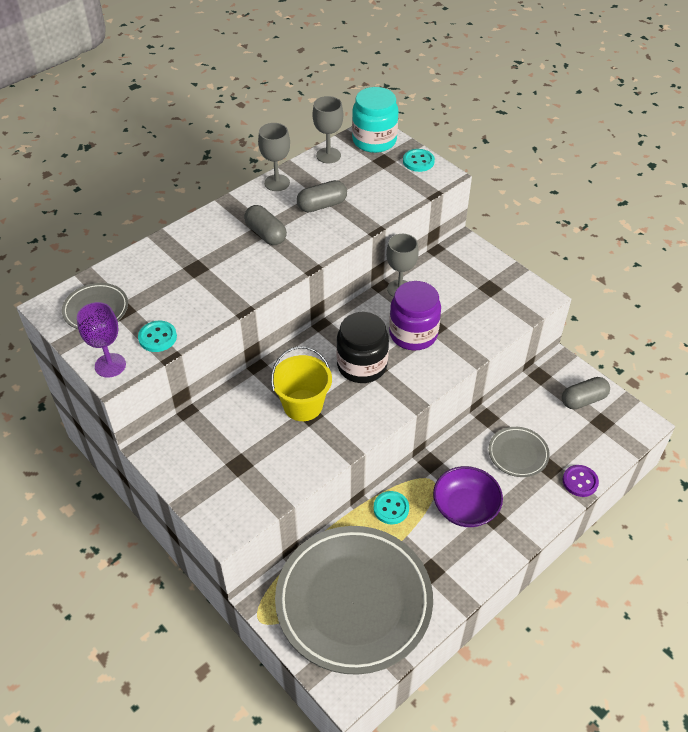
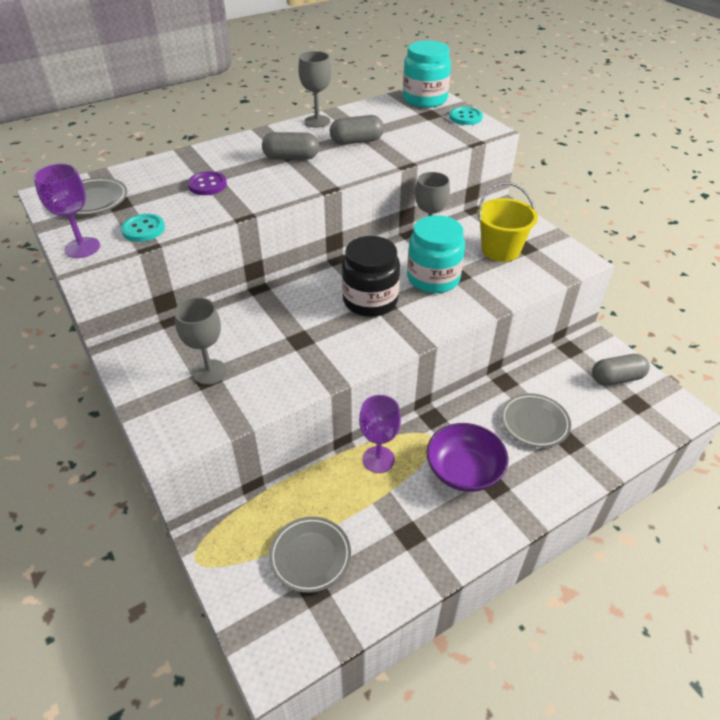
camera: 10 degrees right, 5 degrees down
(266, 234) = (291, 158): grey capsule -> grey capsule turned 60 degrees counterclockwise
(303, 405) = (295, 330): yellow bucket -> yellow bucket (500, 250)
(328, 155) = (375, 106): grey goblet -> grey goblet (209, 372)
(354, 601) = (310, 556): grey plate -> grey plate, size x0.43
(391, 508) = (378, 459): turquoise button -> purple goblet
(413, 334) = (433, 278): purple jar -> turquoise jar
(580, 481) = (604, 462): purple button -> purple button (207, 185)

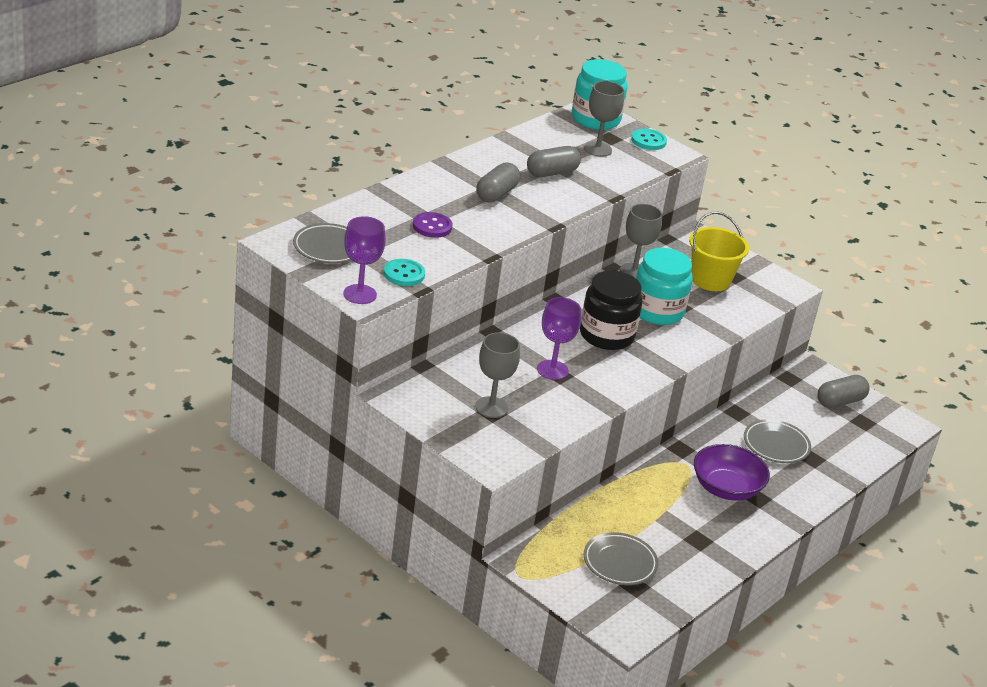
camera: 20 degrees left, 10 degrees down
(291, 158) = (496, 194): grey capsule -> grey capsule turned 45 degrees counterclockwise
(317, 121) = (496, 150): grey goblet -> grey goblet (597, 149)
(378, 459) = (645, 486): purple goblet -> purple goblet (552, 370)

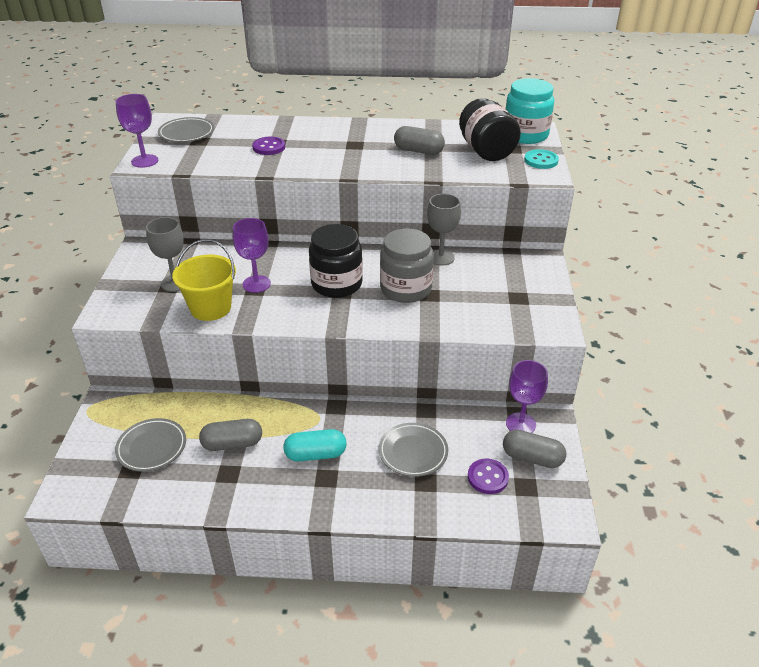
camera: 55 degrees right, 5 degrees up
(404, 274) = (192, 162): turquoise button -> none
(496, 194) = (351, 147): grey capsule -> grey capsule (232, 444)
(597, 149) = (486, 151): grey goblet -> black jar
(657, 311) = (406, 289): turquoise jar -> grey jar
(710, 280) = (492, 291): yellow bucket -> yellow bucket (211, 308)
(726, 488) = (315, 454): purple bowl -> turquoise capsule
(801, 383) = (520, 424): none -> purple goblet
(837, 430) = (487, 477): none -> purple button

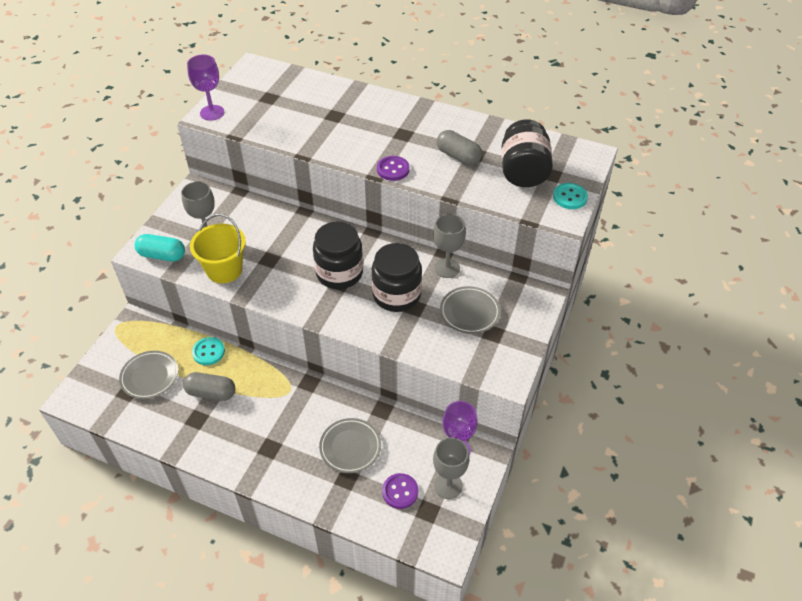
camera: 20 degrees right, 10 degrees up
(187, 133) = (262, 86): grey plate -> grey plate (469, 312)
(210, 407) = (208, 352): none -> turquoise button
(256, 284) = (272, 254): purple goblet -> none
(269, 147) = (324, 120): purple button -> purple button (393, 169)
(315, 454) = (271, 424): turquoise capsule -> turquoise capsule (162, 255)
(406, 289) = (396, 295): grey jar -> black jar
(525, 135) = (575, 159): turquoise jar -> none
(532, 458) = (448, 486): grey capsule -> grey goblet

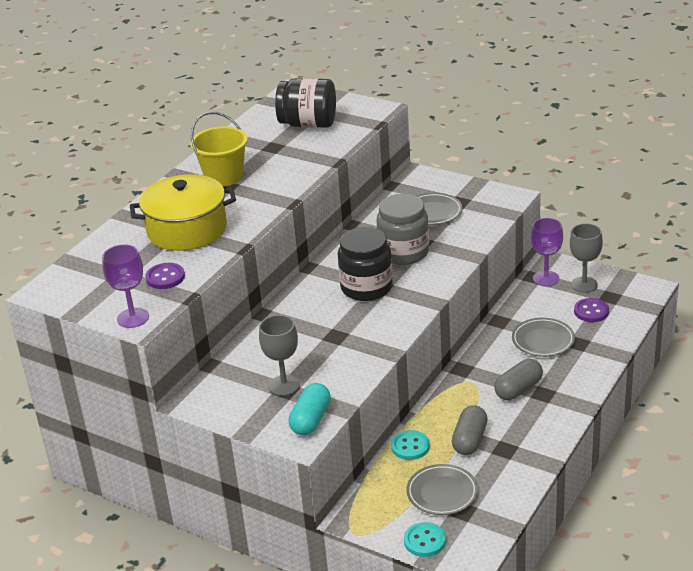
camera: 80 degrees left, 15 degrees down
(224, 270) = (346, 368): yellow bucket -> yellow bucket (224, 176)
(333, 121) = (187, 230): none -> yellow pot
(393, 169) = (283, 192): purple button -> purple button (165, 277)
(396, 295) = (404, 252): black jar -> grey jar
(447, 268) = (372, 223): grey goblet -> none
(458, 156) = (274, 156): grey capsule -> grey capsule (518, 389)
(570, 197) = (350, 104): turquoise button -> turquoise button (424, 541)

